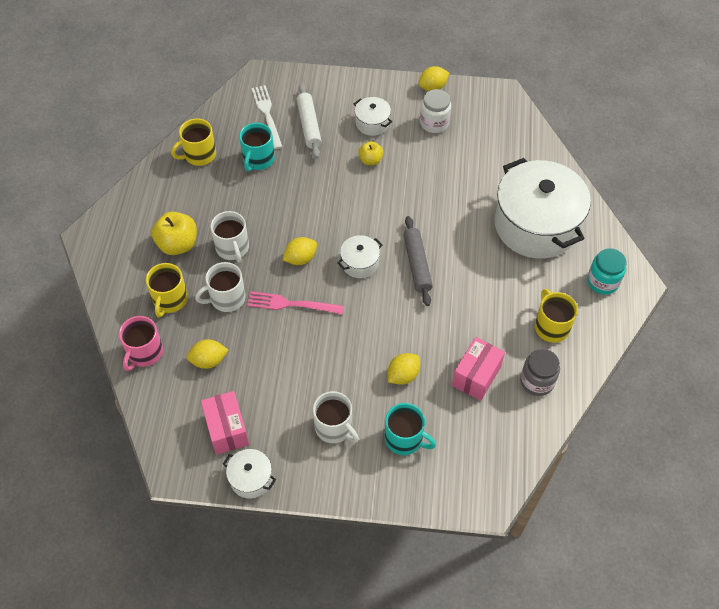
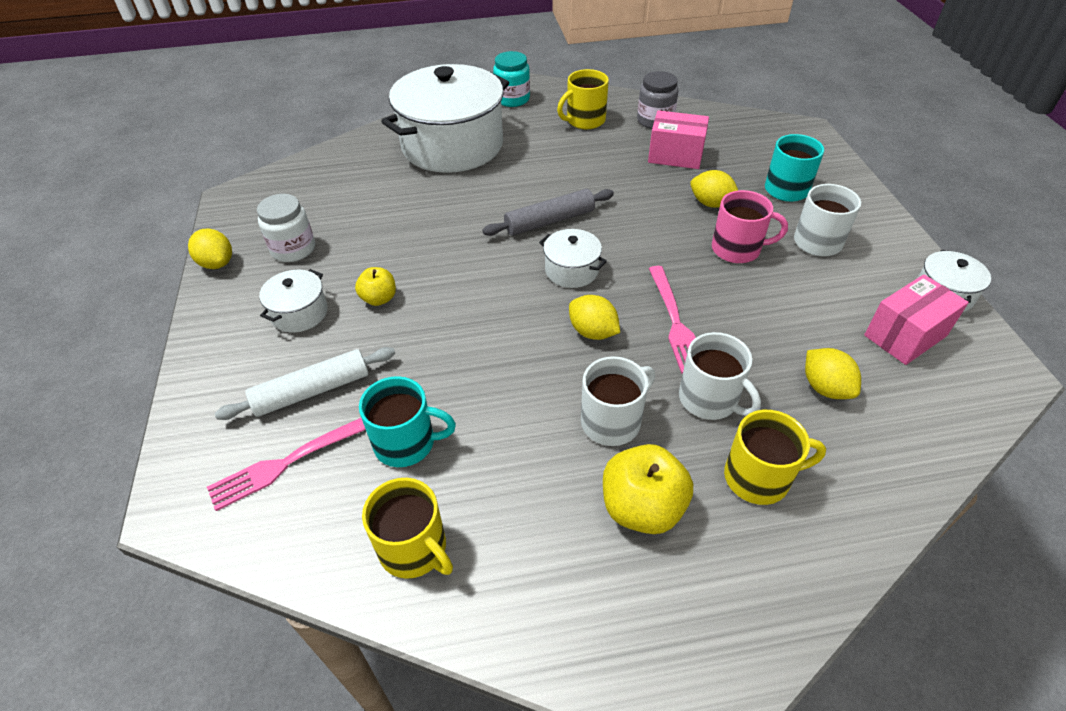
camera: 105 degrees left, 10 degrees down
(144, 352) = (875, 478): pink mug -> pink mug (737, 249)
(267, 114) = (287, 463): white fork -> pink fork

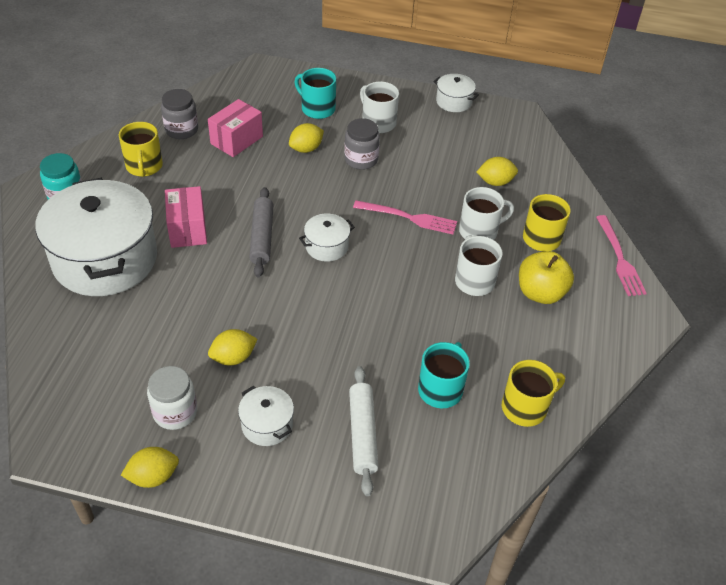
camera: 70 degrees left, 0 degrees up
(287, 463) = (425, 463): pink fork -> pink fork (620, 259)
(379, 299) = (284, 367): yellow apple -> none
(593, 332) = (394, 259): yellow lemon -> yellow lemon (233, 358)
(737, 249) = (361, 159): pink mug -> grey jar
(905, 336) = (475, 133): pink box -> pink box (187, 229)

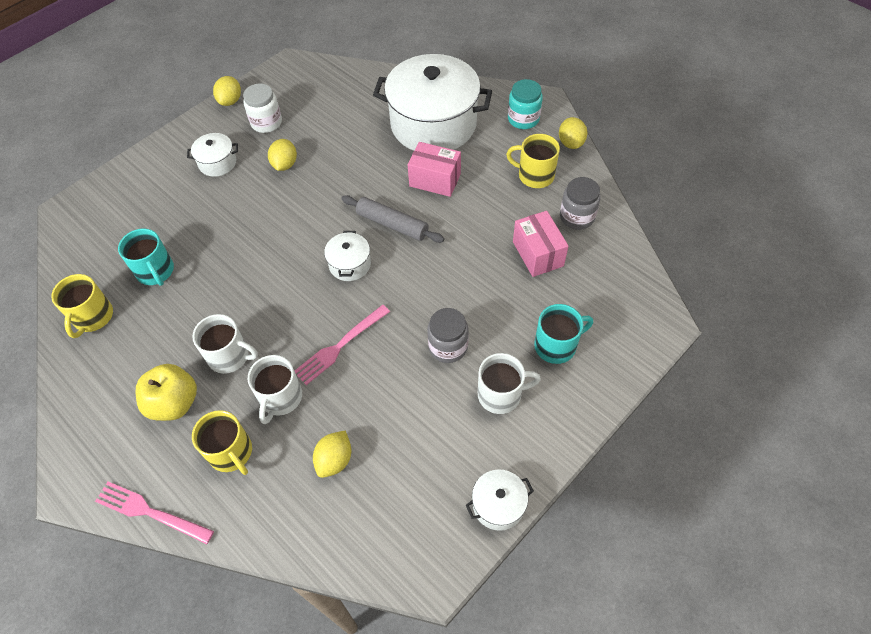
camera: 125 degrees right, 10 degrees up
(306, 149) = (492, 305): yellow lemon -> yellow lemon (571, 143)
(363, 434) = (165, 209): white rolling pin -> none

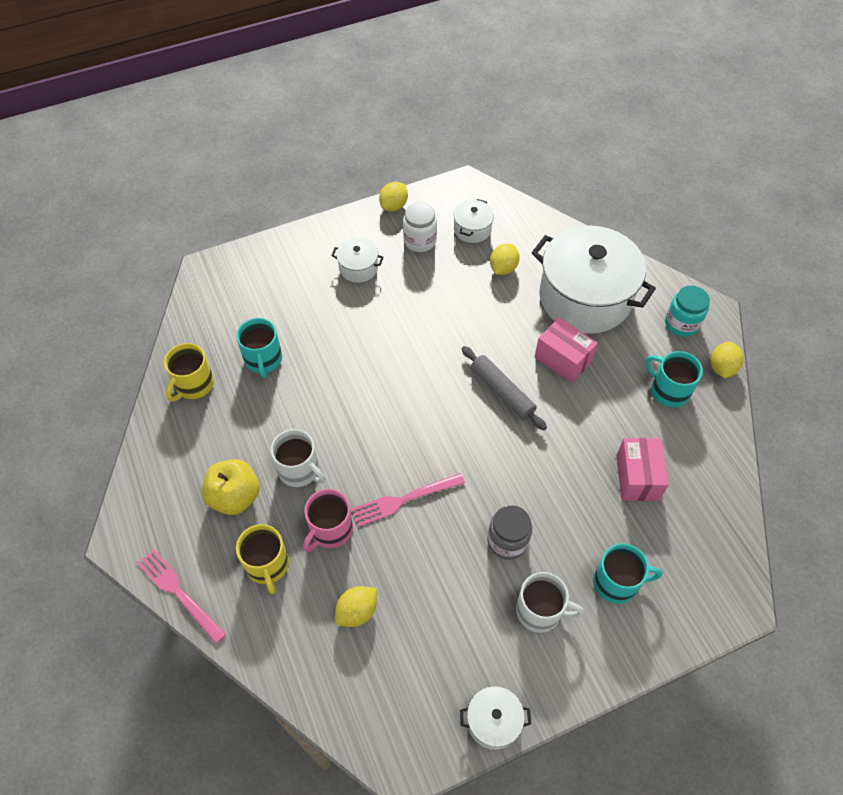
camera: 20 degrees right, 0 degrees up
(280, 398) = (330, 530): white mug -> pink mug
(285, 164) = (421, 291): yellow lemon -> yellow lemon (503, 268)
(350, 264) = (445, 419): white pot -> white pot (472, 229)
(535, 175) = (669, 391): yellow mug -> turquoise mug
(577, 217) = (695, 452): grey jar -> none

